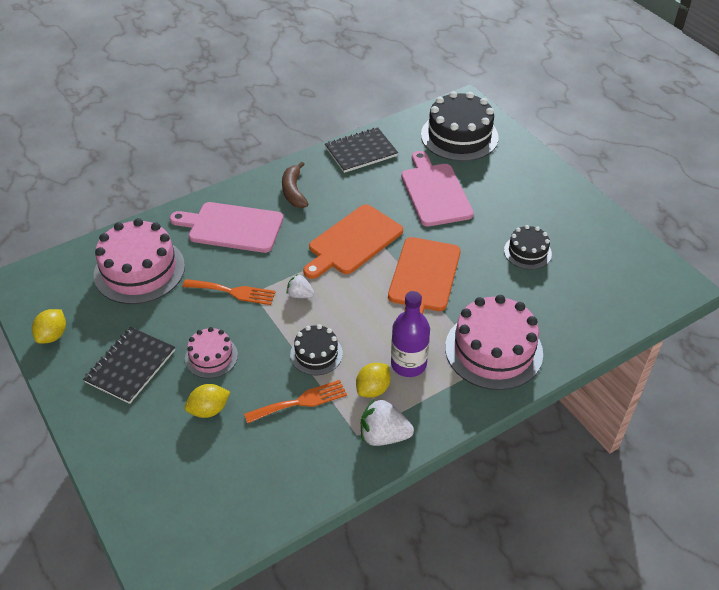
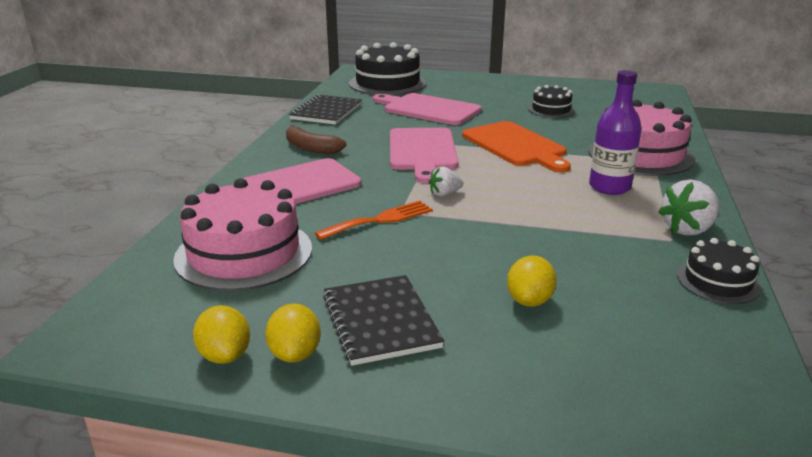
camera: 45 degrees left, 20 degrees down
(211, 357) = (451, 267): pink cake -> none
(299, 402) = (589, 249): orange fork -> none
(316, 354) = (535, 217): black cake -> black cake (718, 281)
(353, 242) = (422, 151): orange cutting board -> pink cutting board
(373, 389) = (620, 211): yellow lemon -> yellow lemon (295, 354)

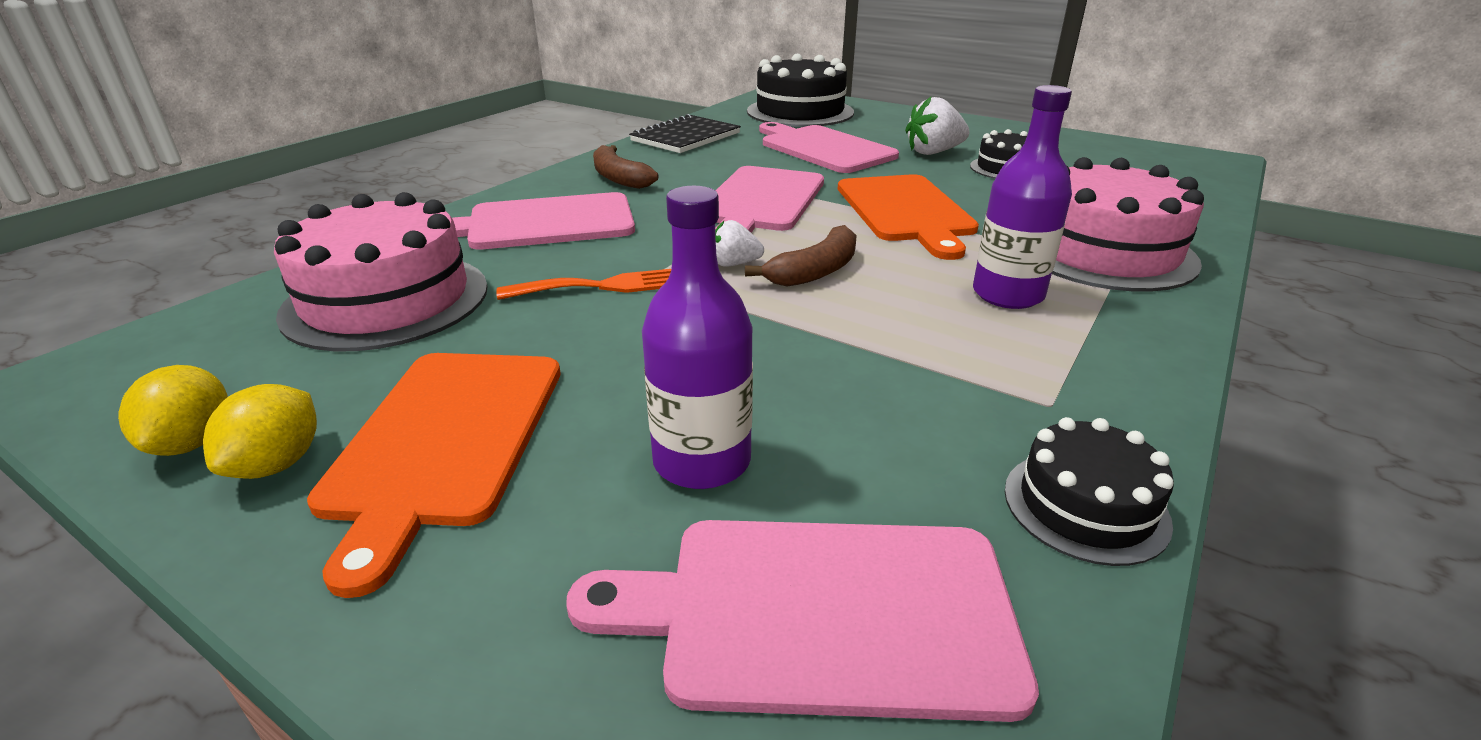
camera: 20 degrees right, 5 degrees up
(380, 321) = (445, 441): black notebook -> orange cutting board
(496, 191) = (815, 271): none -> brown banana
(529, 301) = (702, 461): yellow lemon -> purple bottle
(643, 349) = (821, 612): none -> pink cutting board
(688, 229) = (1097, 391): white strawberry -> white strawberry (933, 152)

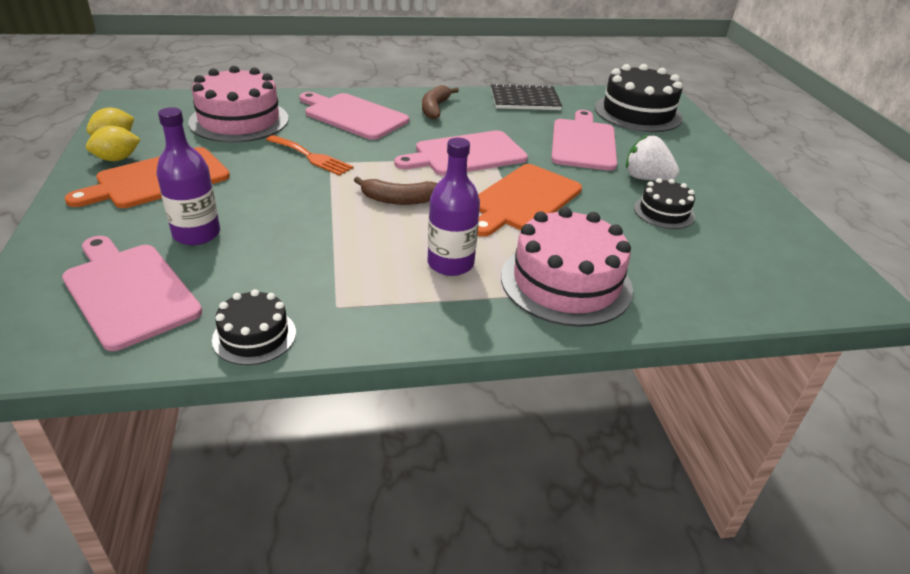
camera: 45 degrees right, 5 degrees up
(734, 264) = (376, 176): white strawberry -> none

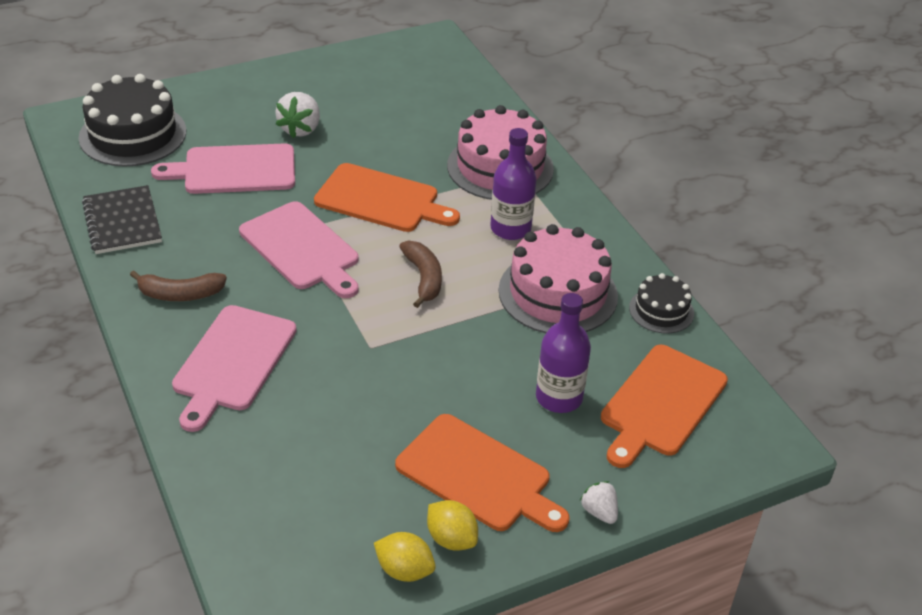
camera: 105 degrees left, 5 degrees up
(59, 222) = (599, 512): none -> white strawberry
(129, 291) = (661, 404): pink cutting board -> orange cutting board
(239, 120) = (292, 468): pink cake -> pink cake (558, 293)
(310, 156) = (363, 367): orange fork -> none
(664, 212) = (362, 120): black cake -> none

